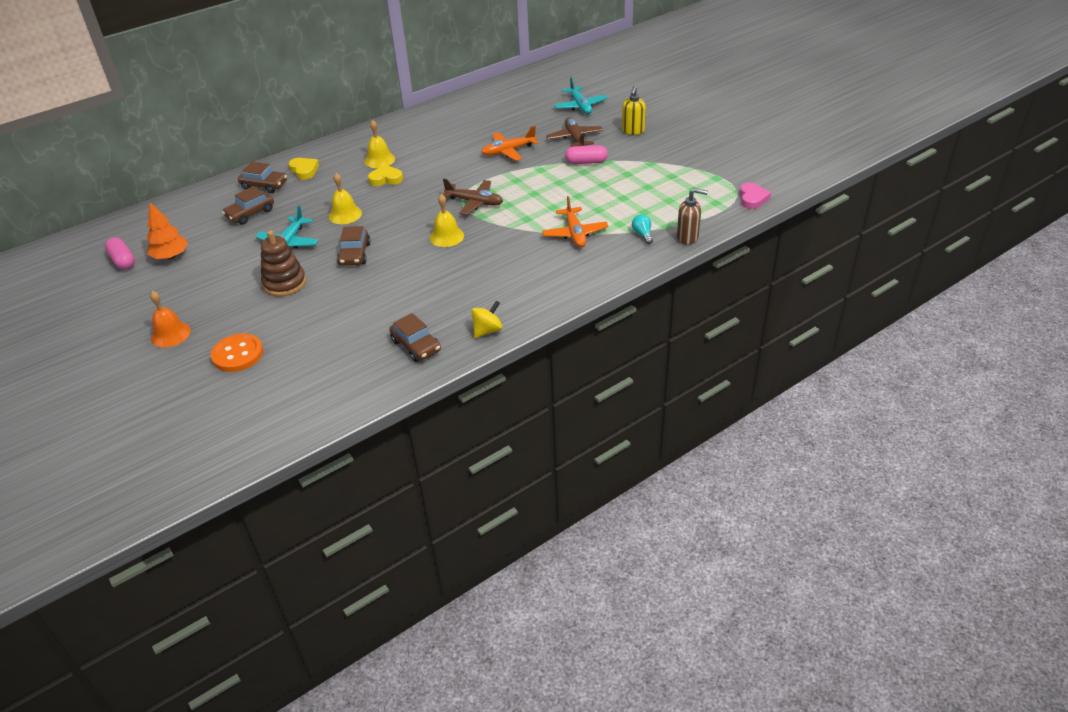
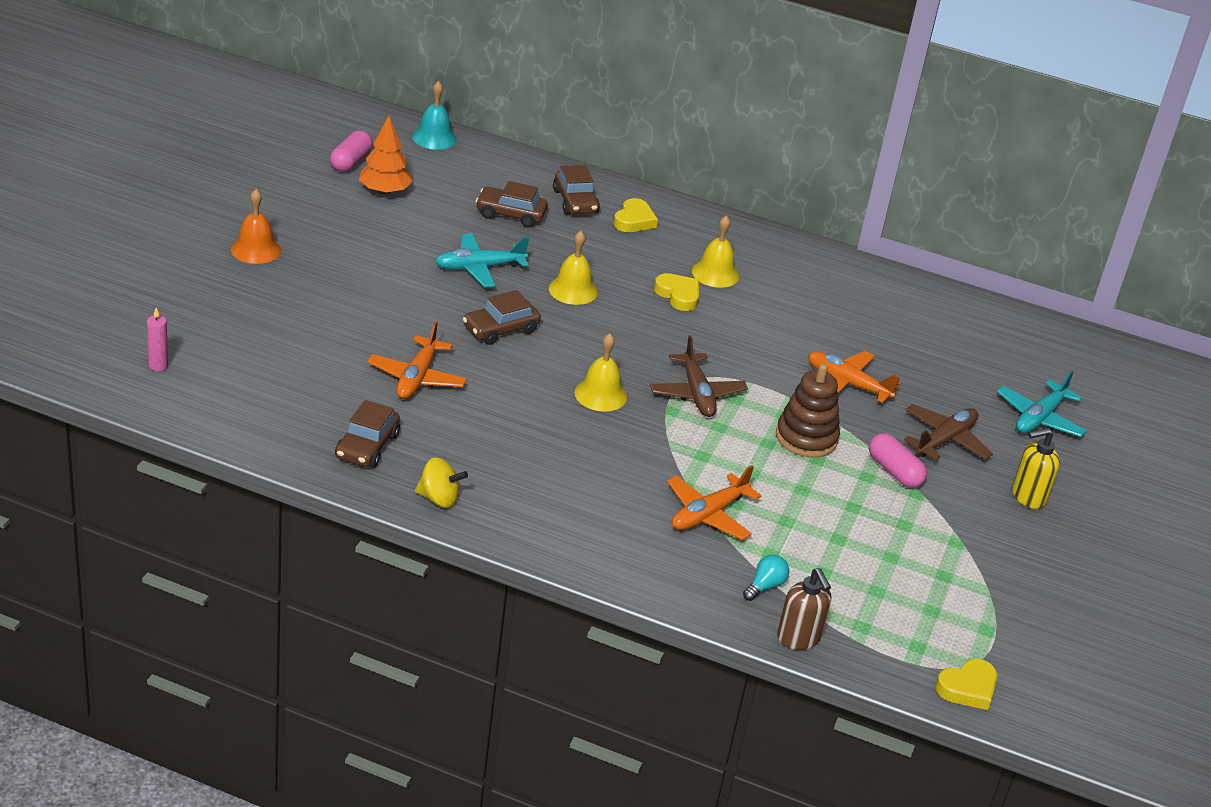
camera: 50 degrees right, 5 degrees down
(139, 218) = (434, 138): none -> turquoise bell
(237, 354) = (256, 312): orange button -> none
(250, 421) = (158, 366): none -> pink candle
(284, 283) = (403, 295): brown stacking toy -> brown stacking toy (806, 438)
(369, 303) = (417, 378): none -> orange plane
(752, 198) = (967, 688): pink heart -> yellow heart

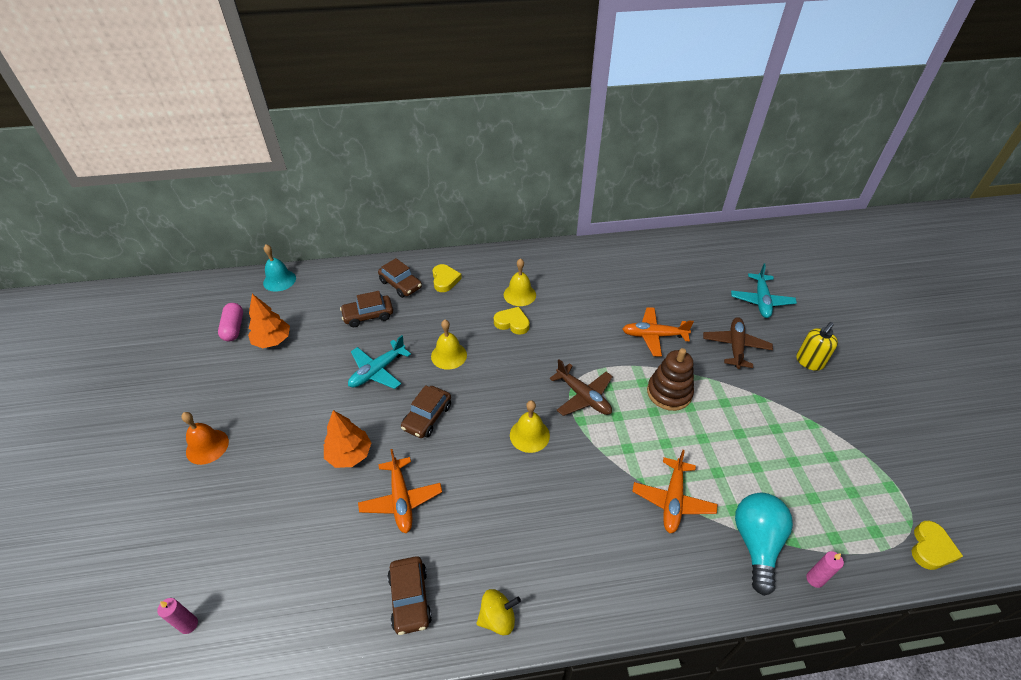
camera: 25 degrees left, 10 degrees up
(393, 320) = (349, 454): none -> orange tree
(765, 586) = (756, 543): turquoise light bulb -> turquoise light bulb, size x2.06
(798, 638) = (814, 579): brown soap dispenser -> pink candle
(894, 471) = (734, 388): pink capsule -> none

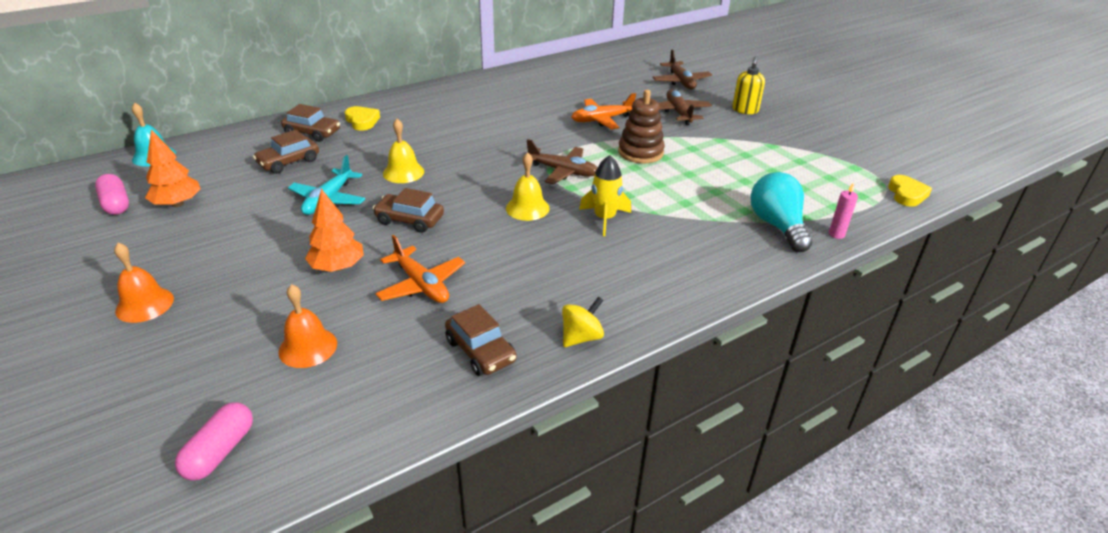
camera: 25 degrees left, 10 degrees down
(189, 624) = (220, 451): pink candle -> pink capsule
(290, 539) = (308, 347): none -> orange bell
(427, 417) = (409, 220): brown car -> brown car turned 105 degrees clockwise
(512, 323) = (457, 137): yellow heart -> none
(519, 294) = (451, 117): yellow bell -> none
(591, 473) = (604, 218): none -> yellow rocket
(672, 500) = (690, 218): orange plane -> none
(761, 301) = (681, 81): turquoise plane -> brown plane

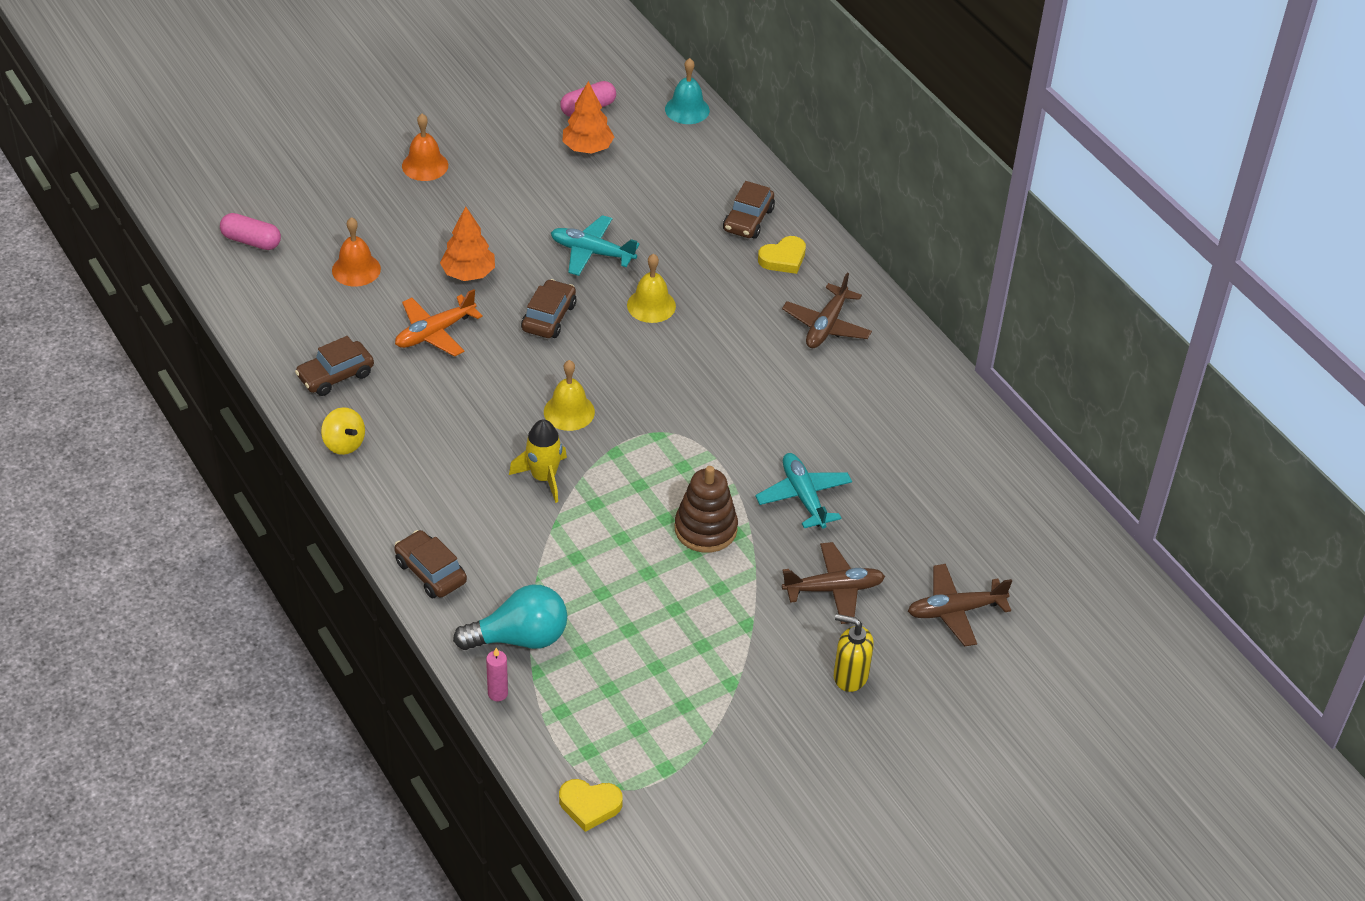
camera: 90 degrees right, 10 degrees up
(288, 162) = (675, 211): brown car -> brown car (430, 572)
(563, 171) = (653, 446): brown plane -> brown plane (826, 326)
(602, 120) = (803, 497): orange plane -> turquoise plane

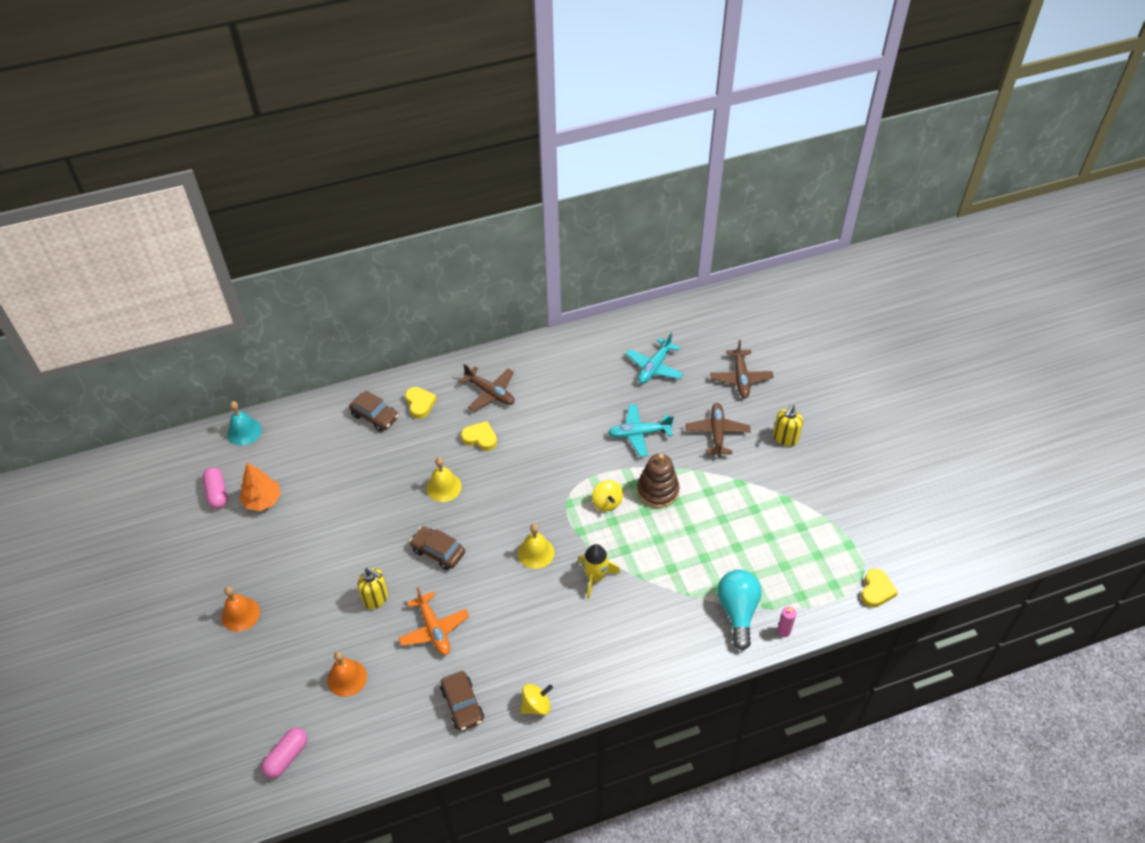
camera: 75 degrees left, 5 degrees up
(430, 572) = (672, 660): brown car -> none
(468, 273) = (376, 598): orange tree -> yellow soap dispenser
(592, 252) = (378, 514): turquoise plane -> turquoise plane (654, 367)
(670, 475) = (607, 502): none -> yellow spinning top
(743, 328) = (480, 438): none -> yellow heart

